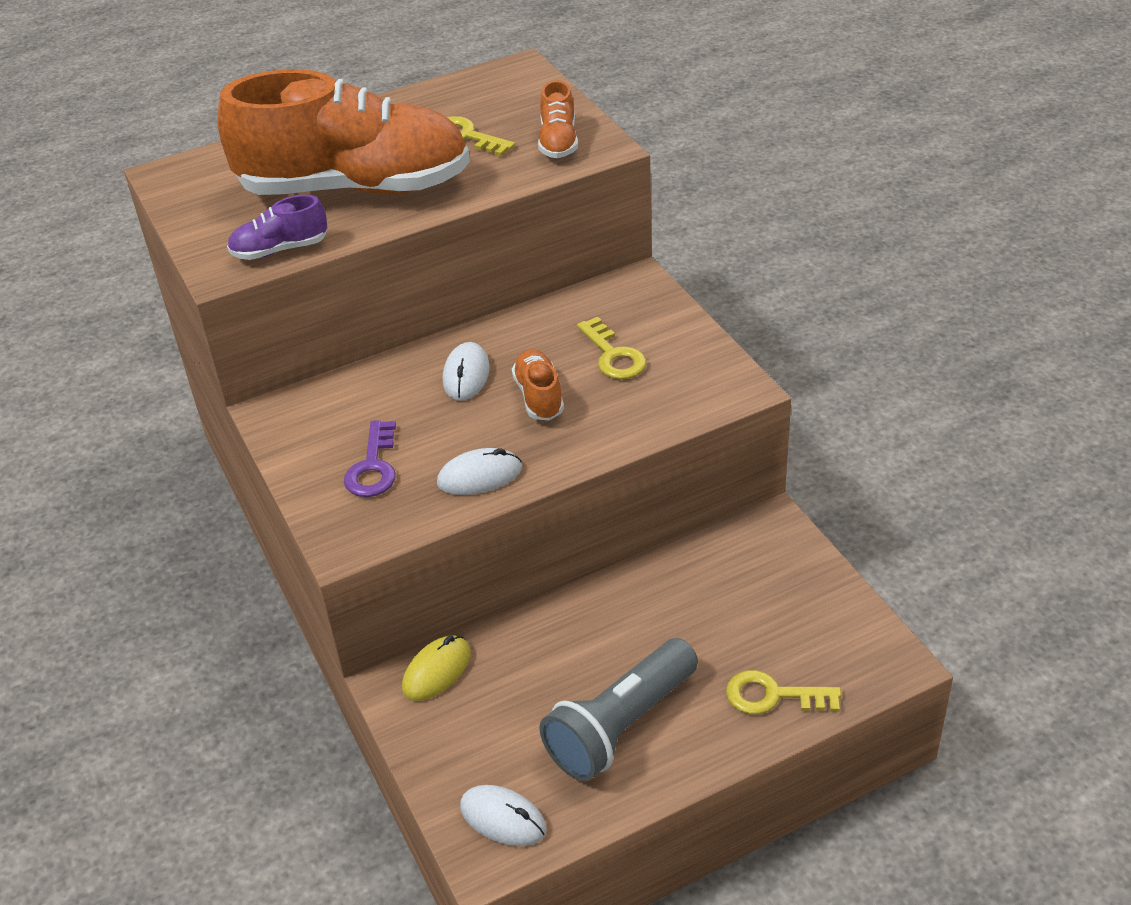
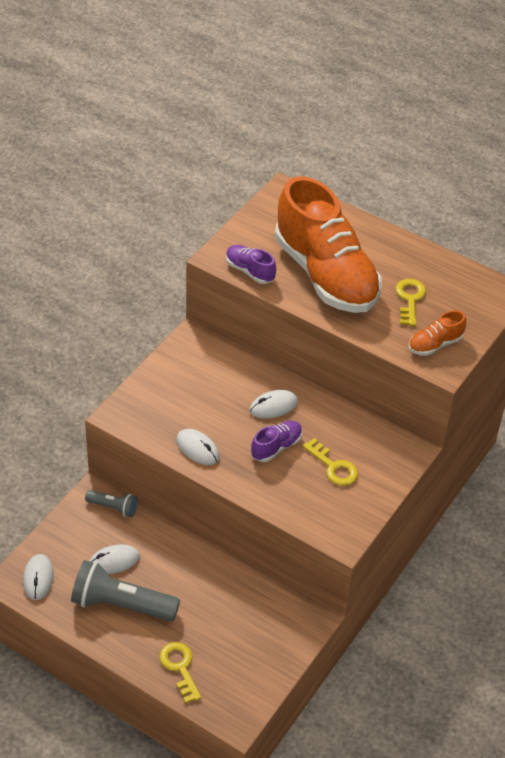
camera: 55 degrees right, 5 degrees up
(373, 467) = (177, 400): purple key -> none
(436, 671) = (113, 507): yellow mouse -> grey flashlight
(535, 706) = (114, 561): none -> white mouse
(539, 396) = (276, 447): orange shoe -> purple shoe
(613, 355) = (333, 467): yellow key -> yellow key turned 75 degrees counterclockwise

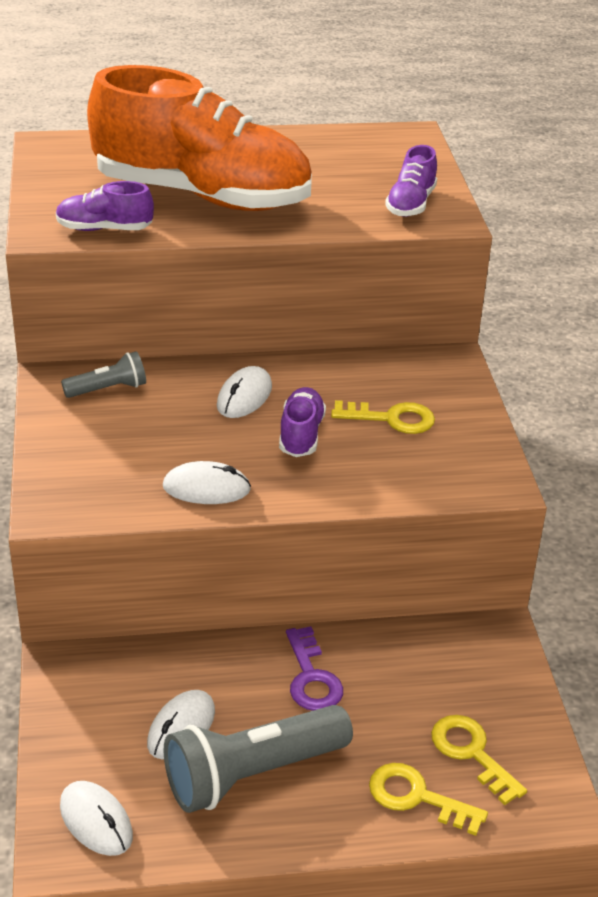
camera: 40 degrees left, 10 degrees down
(113, 507) = (107, 664): grey flashlight -> grey flashlight (108, 389)
(196, 578) = (311, 678): none -> purple key
(410, 299) = (327, 178): yellow key -> yellow key (471, 753)
(435, 344) = (411, 204): orange shoe -> purple shoe

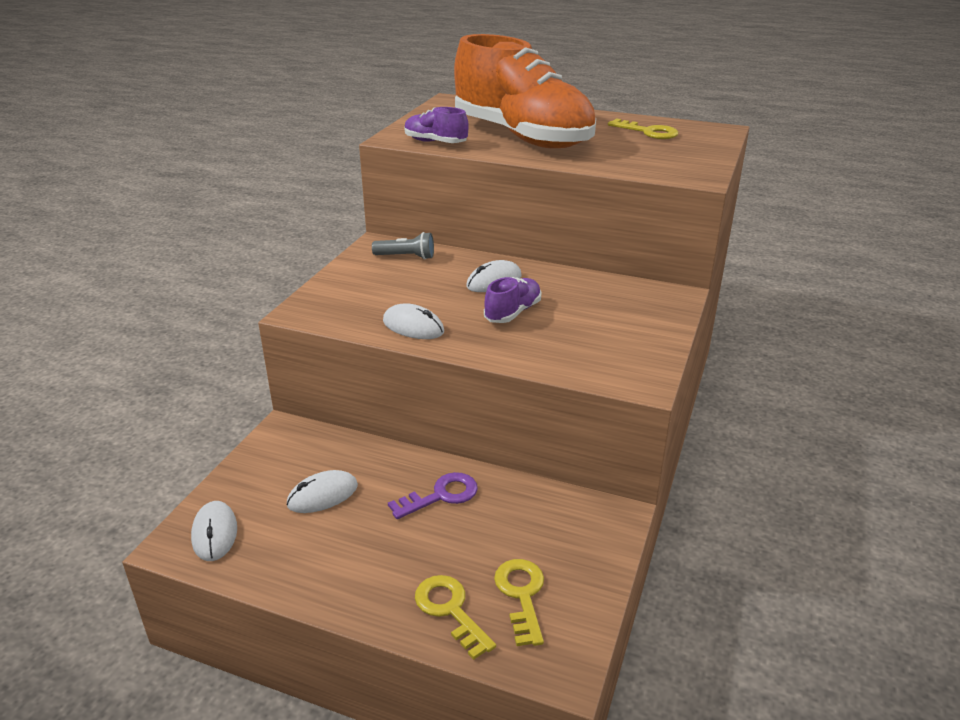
camera: 30 degrees right, 5 degrees down
(252, 774) = (343, 544): grey flashlight -> none
(311, 678) = (441, 495): purple key -> purple key turned 135 degrees counterclockwise
(391, 419) = (592, 319): yellow key -> yellow key (648, 132)
(411, 204) = (676, 164): purple shoe -> none

